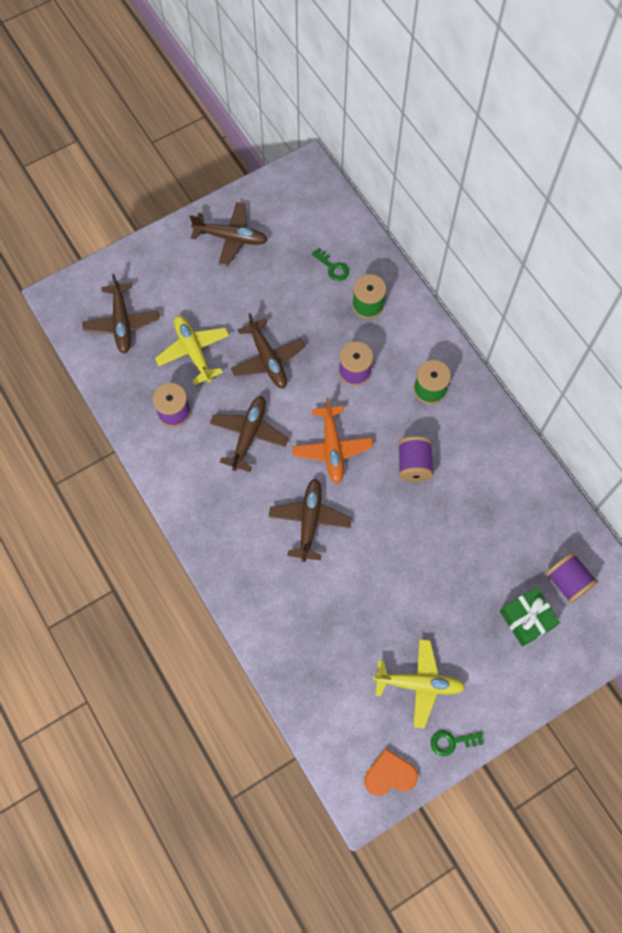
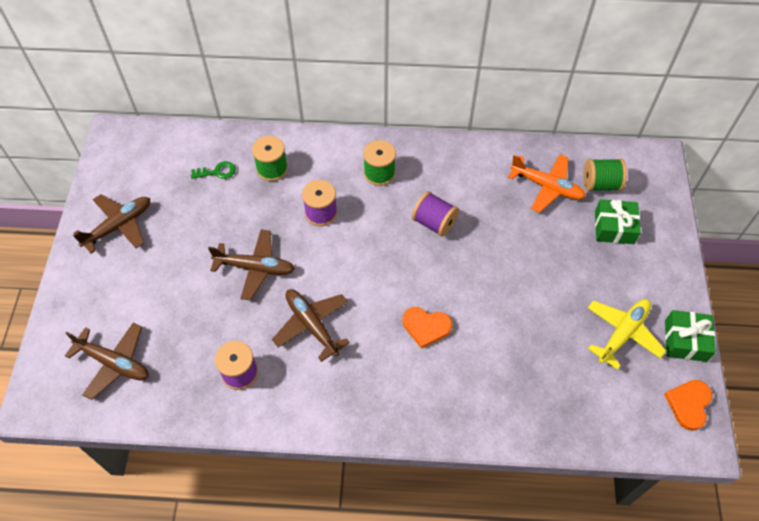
camera: 55 degrees left, 10 degrees down
(193, 351) = (196, 320): yellow plane -> none
(309, 521) = (426, 327): brown plane -> orange heart
(332, 448) = (374, 270): orange plane -> orange plane (547, 186)
(451, 742) = (685, 340): green key -> green gift
(567, 581) = (600, 184): purple spool -> green spool

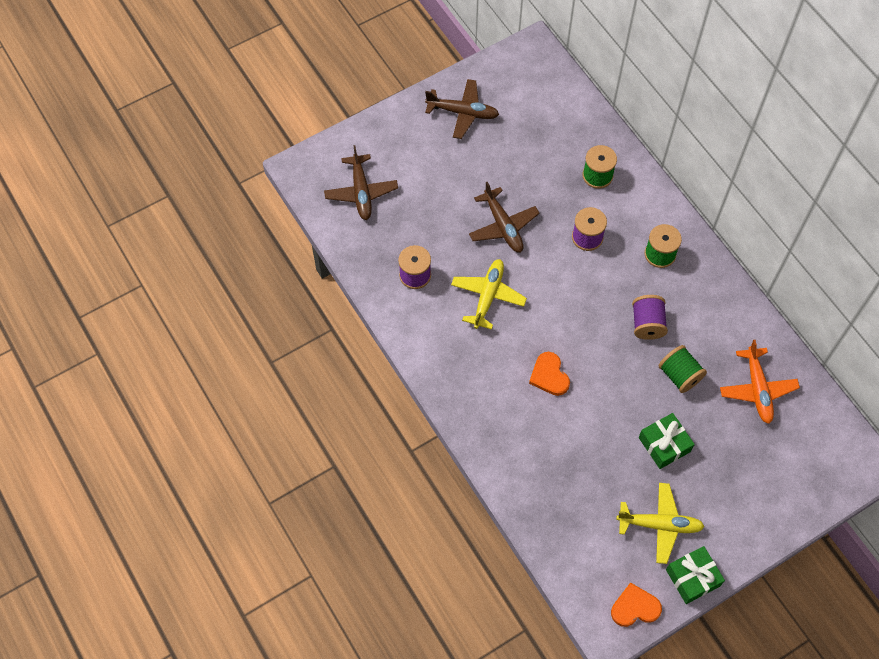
camera: 55 degrees right, 5 degrees up
(217, 172) = (562, 140): green key -> none
(311, 325) = (488, 296): brown plane -> yellow plane
(600, 184) = (798, 431): green spool -> green spool (679, 375)
(614, 227) = (760, 465): green gift -> green gift (664, 444)

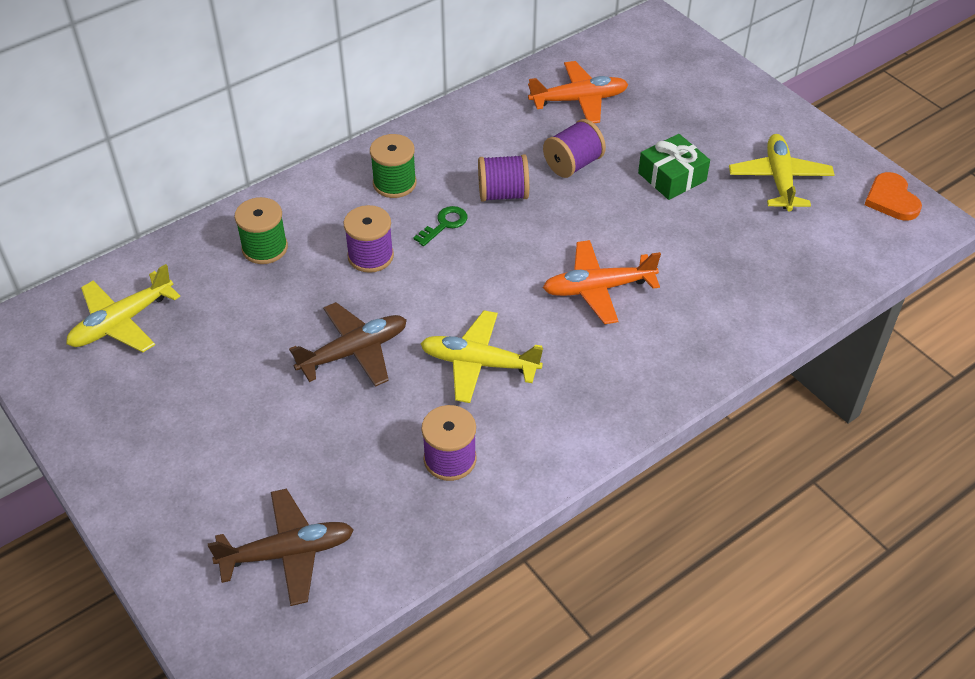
camera: 95 degrees left, 15 degrees down
(463, 112) = (131, 416): brown plane -> none
(536, 102) = (122, 322): none -> yellow plane
(549, 375) = (598, 289): orange heart -> orange plane
(616, 284) = (444, 224): none -> green key
(679, 375) = (573, 164): green spool -> purple spool
(692, 578) = (835, 152): green gift -> none

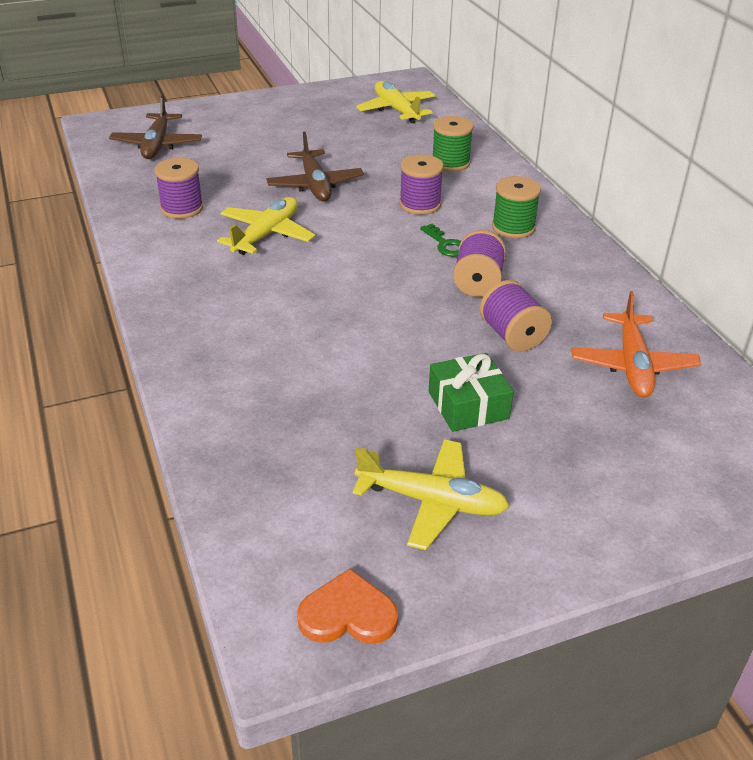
camera: 105 degrees right, 10 degrees down
(598, 289) = (317, 312): orange plane -> none

